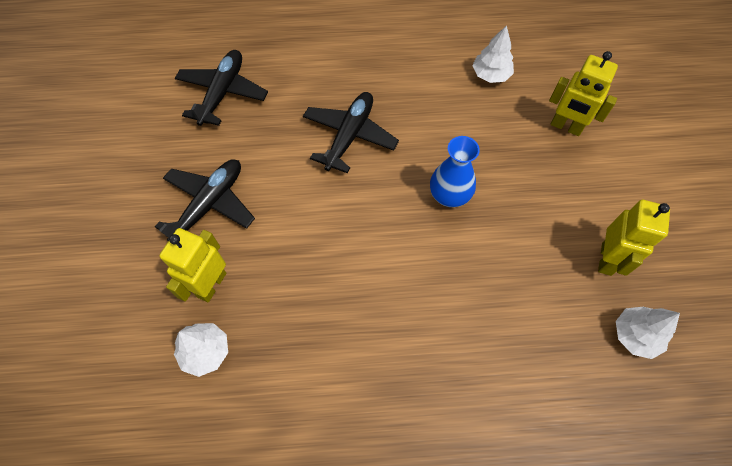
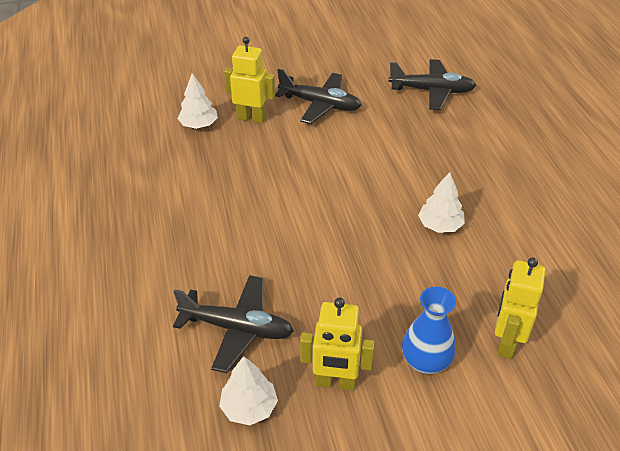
camera: 80 degrees right, 20 degrees down
(349, 136) = (418, 171): black plane -> black plane (237, 328)
(449, 195) = (375, 246): blue vase -> blue vase (425, 361)
(491, 75) = (550, 269): white tree -> white tree (440, 225)

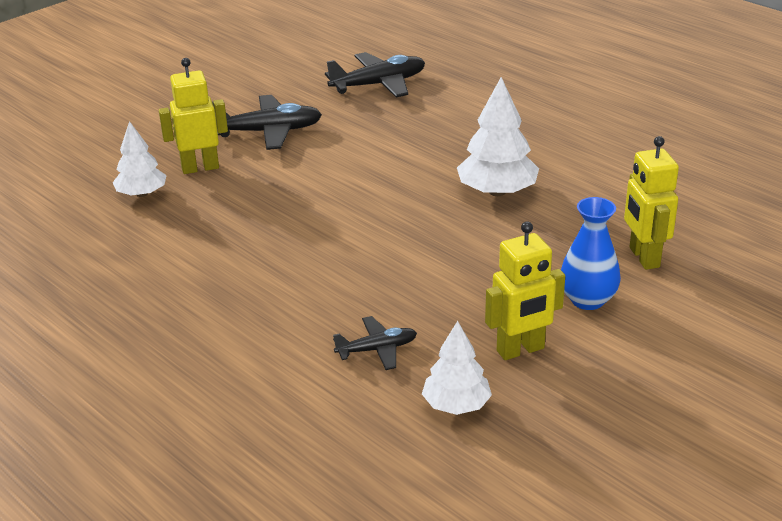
camera: 30 degrees left, 10 degrees down
(237, 328) = (377, 349): black plane -> black plane, size x0.57
(440, 225) = (497, 191): white tree -> white tree, size x1.52

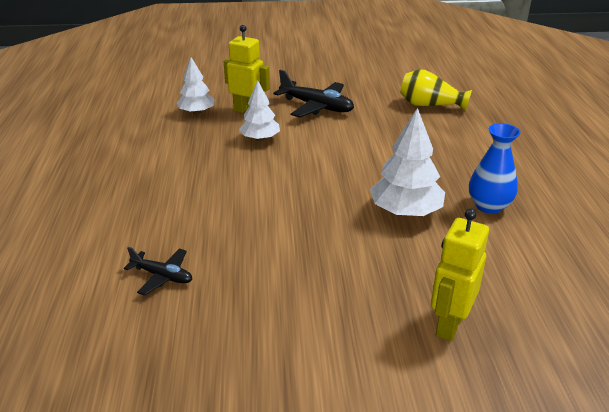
camera: 40 degrees right, 0 degrees up
(379, 84) = (429, 105): black plane -> yellow vase
(456, 405) = (144, 349): white tree -> white tree (260, 138)
(520, 350) = (245, 338): yellow robot -> none
(587, 300) = (352, 331): blue vase -> blue vase (489, 206)

